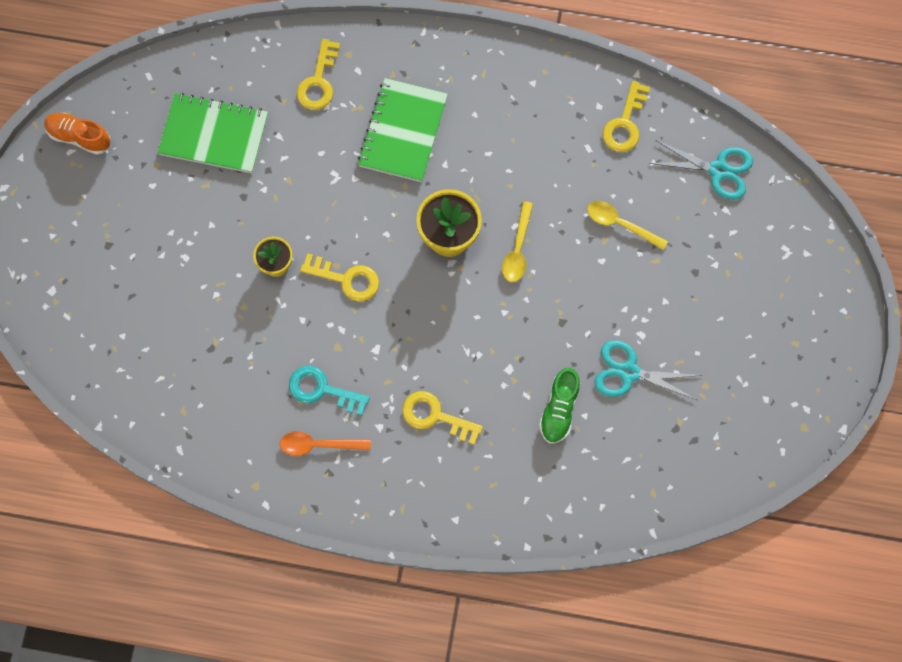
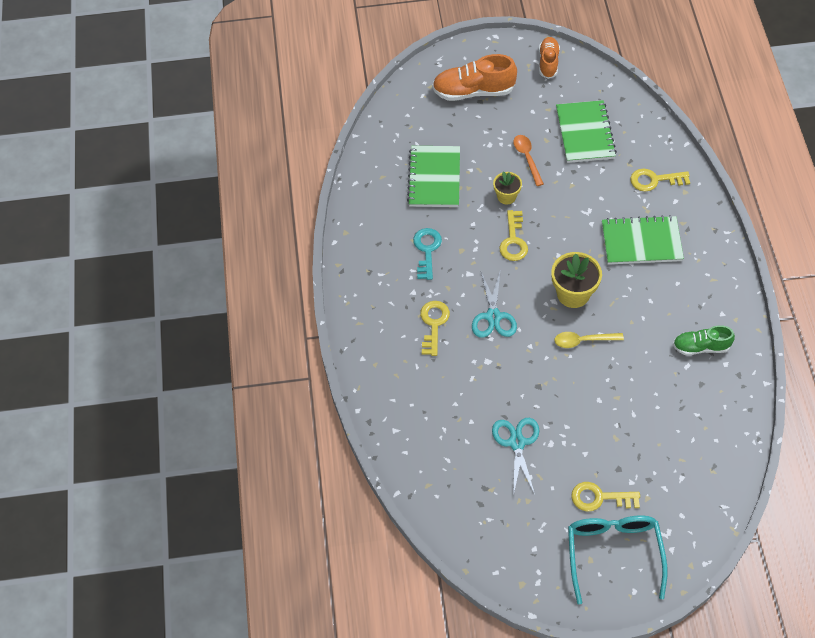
camera: 75 degrees right, 15 degrees down
(88, 248) = (473, 91): none -> orange shoe
(212, 344) = (434, 178): none -> green notebook
(318, 445) = (387, 259): orange spoon -> orange spoon (527, 158)
(559, 409) = (469, 403): green shoe -> green shoe (701, 347)
(620, 224) = (634, 404): yellow spoon -> none
(625, 123) = (720, 386): yellow key -> yellow key (599, 498)
(718, 170) = (712, 463): turquoise scissors -> turquoise scissors (493, 316)
(795, 316) = (613, 553): none -> turquoise glasses

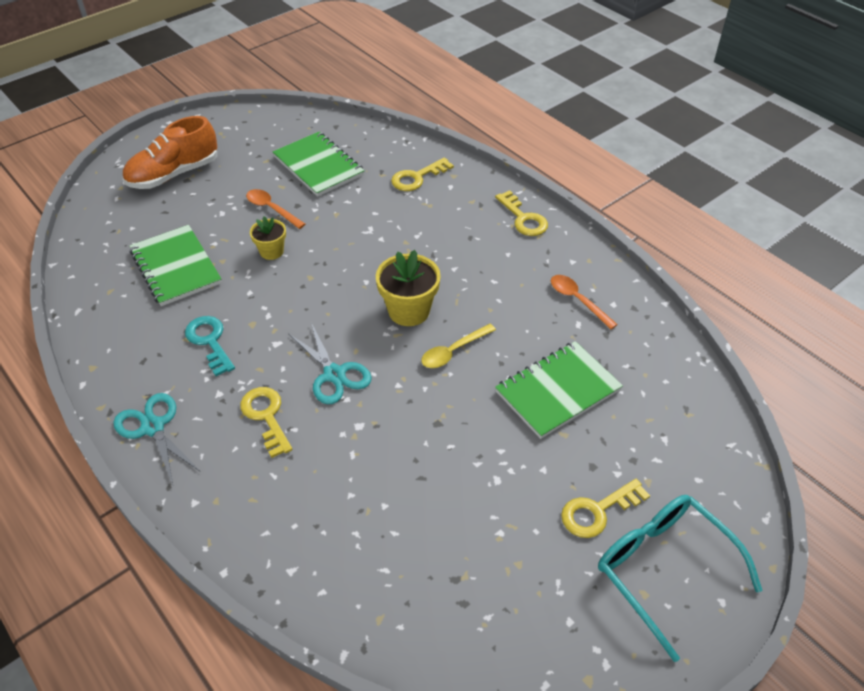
camera: 35 degrees left, 10 degrees down
(513, 240) = (307, 289): yellow key -> yellow key (523, 218)
(517, 442) = (457, 500): turquoise scissors -> turquoise scissors (153, 427)
(548, 62) = (240, 124): orange shoe -> none
(641, 242) = (444, 233): green notebook -> green notebook (557, 391)
(701, 347) = (577, 300): green shoe -> orange spoon

